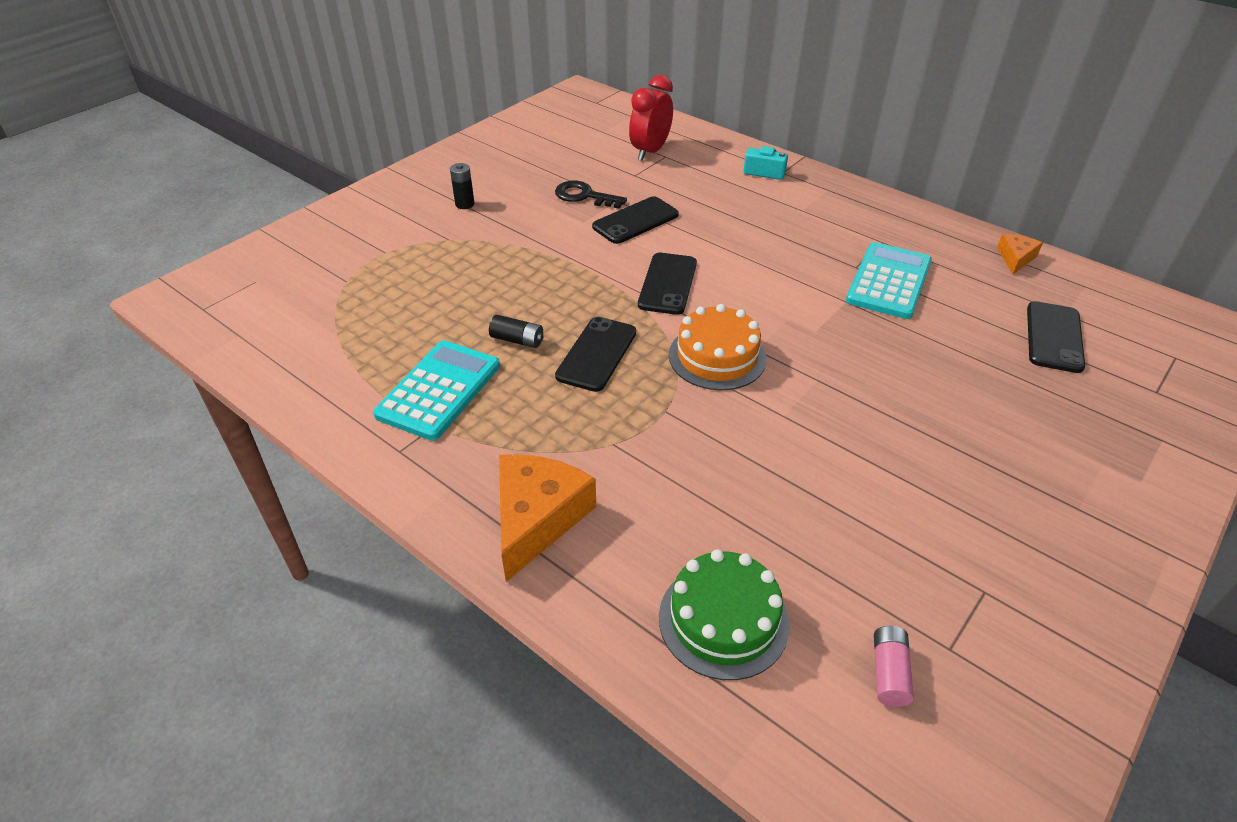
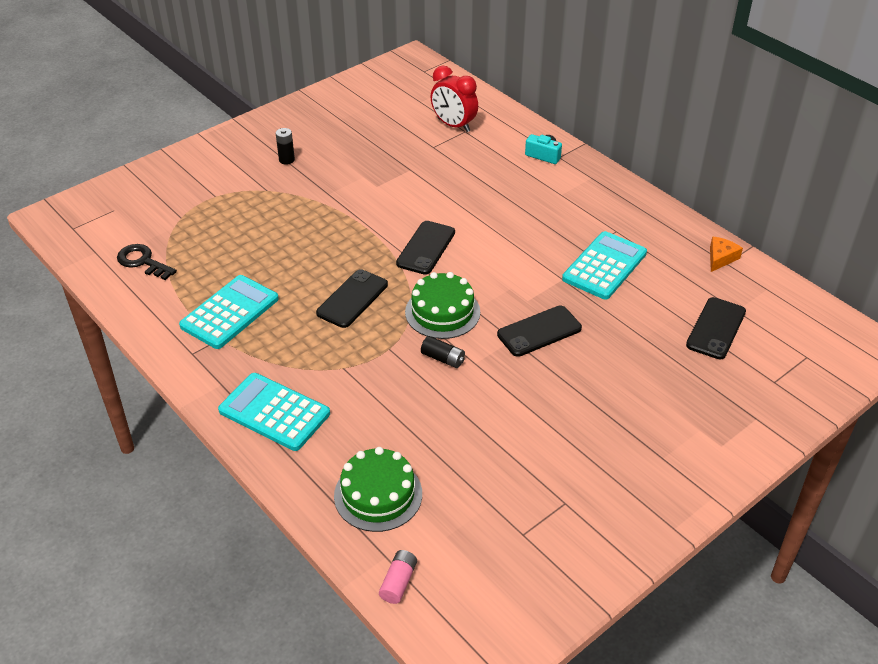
camera: 10 degrees right, 0 degrees up
(517, 340) = (296, 280): black battery -> black battery (443, 358)
(537, 518) = (274, 412): orange cheese -> turquoise calculator
(584, 196) = (385, 162): black key -> black key (142, 261)
(635, 221) = (419, 190): black phone -> black phone (539, 331)
(650, 151) = (453, 125): red clock -> red clock turned 90 degrees counterclockwise
(717, 357) = (442, 312): orange cake -> green cake
(889, 673) = (475, 542): pink battery -> pink battery (398, 582)

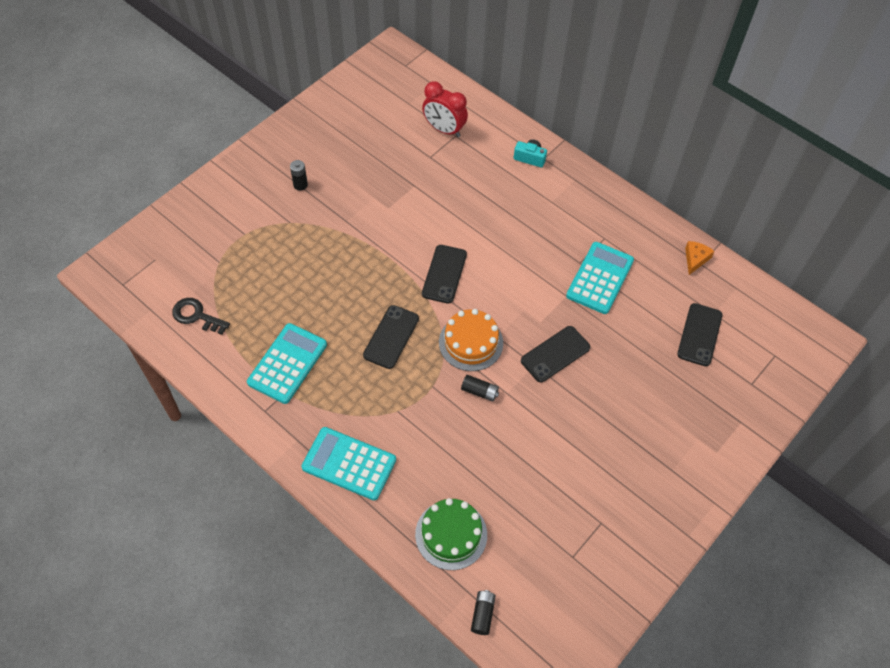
camera: 10 degrees left, 15 degrees up
(398, 582) = (482, 614): pink battery -> black battery
(442, 312) = (471, 342): green cake -> orange cake

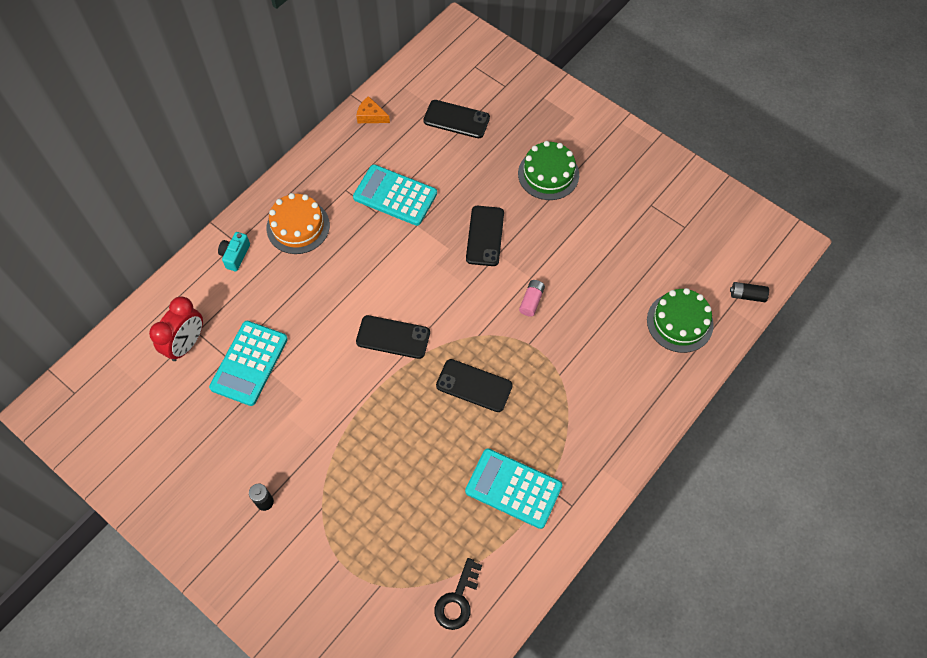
camera: 90 degrees left, 5 degrees up
(349, 464) = (622, 416): turquoise calculator -> turquoise calculator (249, 363)
(471, 342) = (476, 310): orange cake -> orange cake (298, 226)
(479, 391) = (531, 301): black battery -> pink battery
(555, 354) = (485, 236): black phone -> black phone turned 45 degrees clockwise
(635, 419) = (548, 174): none -> green cake

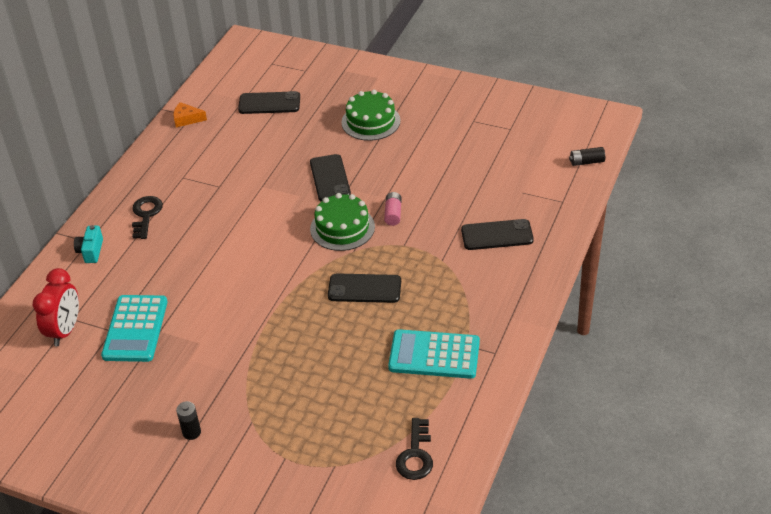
camera: 15 degrees left, 20 degrees down
(298, 226) = (146, 215): orange cake -> black key
(393, 337) = (271, 273): black phone -> black phone (497, 235)
(395, 196) = (232, 170): turquoise calculator -> none
(680, 322) = (535, 195): green cake -> green cake (342, 228)

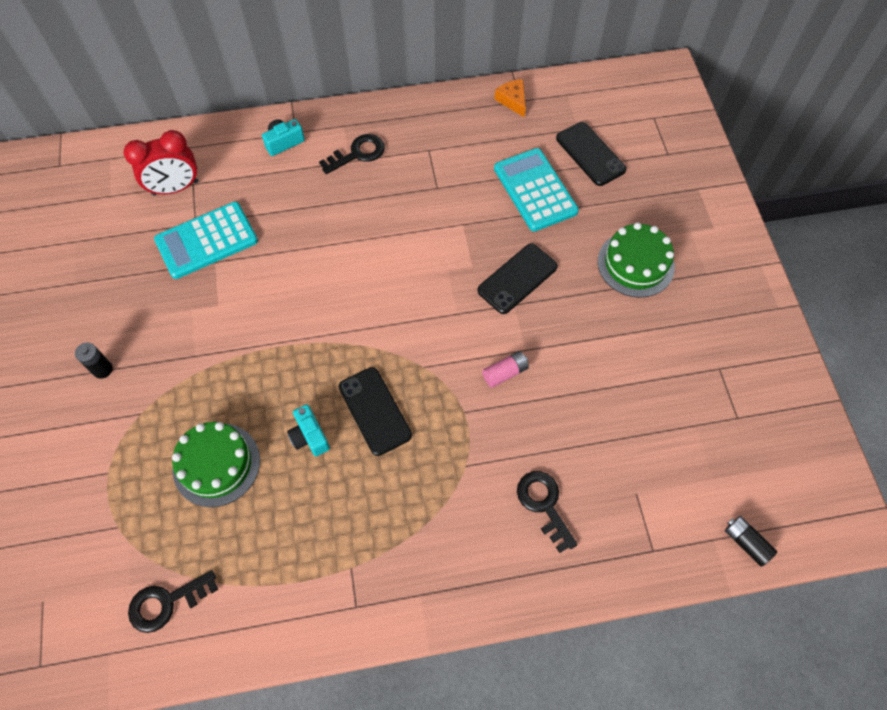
camera: 55 degrees right, 20 degrees up
(342, 228) = (451, 335): green cake -> green cake (216, 464)
(354, 330) = (309, 436): none -> turquoise camera
(434, 355) = (317, 540): turquoise calculator -> turquoise calculator (535, 190)
(497, 235) = (544, 504): black phone -> black key

